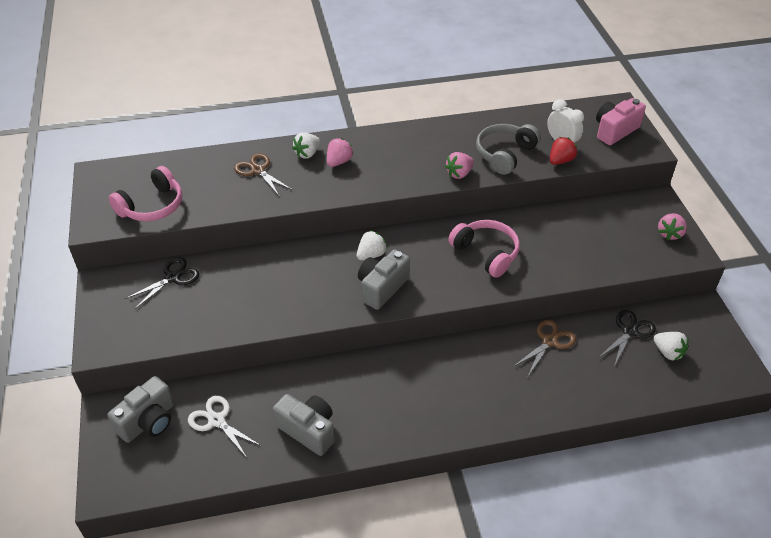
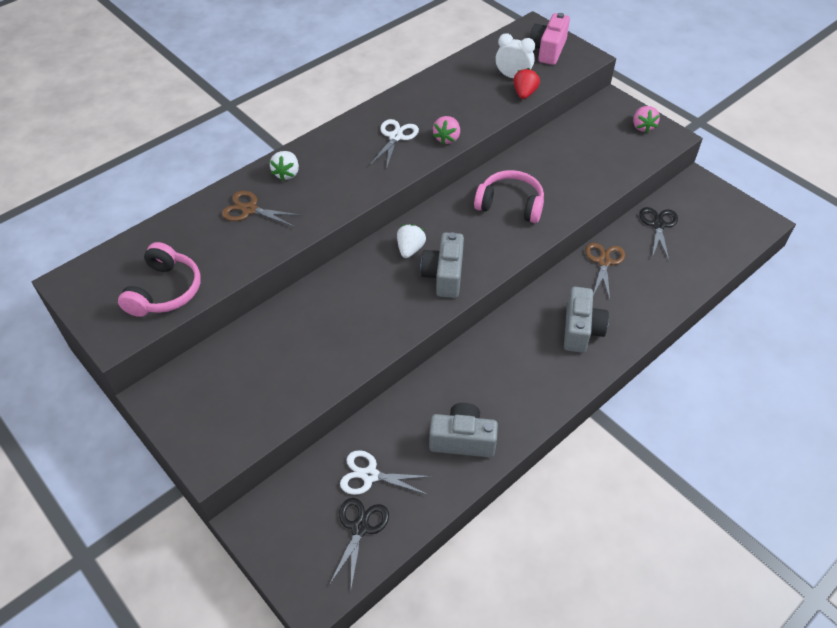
camera: 30 degrees left, 5 degrees up
(148, 421) = (302, 511): grey camera -> grey camera (581, 330)
(173, 278) = (230, 356): black scissors -> black scissors (360, 528)
(339, 162) = (325, 170): pink strawberry -> none
(417, 157) = (395, 137): none -> white scissors
(505, 154) = (473, 105): grey headphones -> none
(668, 352) = (698, 229): white strawberry -> none

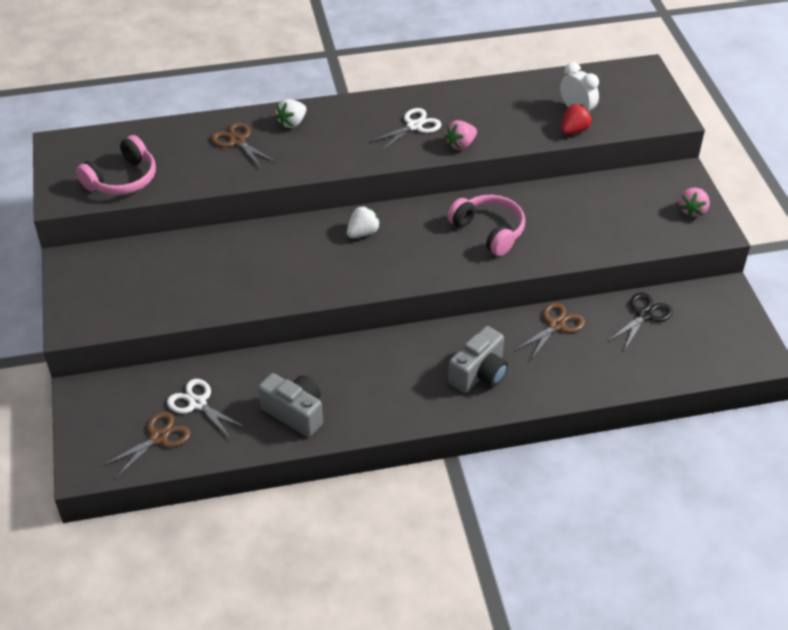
camera: 30 degrees right, 5 degrees down
(360, 528) = (158, 437): black scissors -> brown scissors
(444, 275) = (374, 267): grey camera -> none
(548, 50) = (637, 98): pink camera -> none

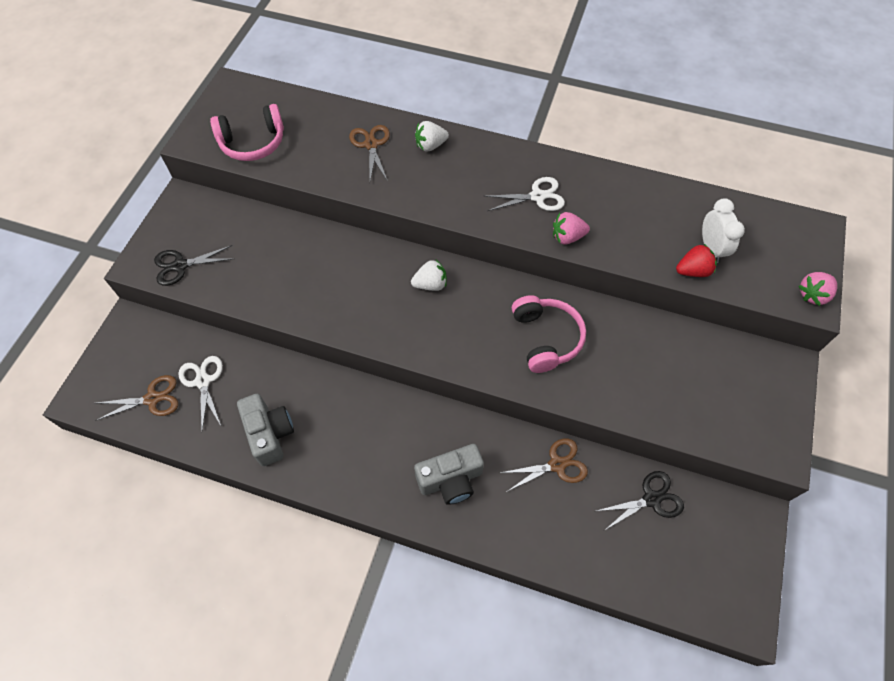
camera: 30 degrees right, 15 degrees up
(115, 311) = (180, 265): none -> black scissors
(692, 211) = (770, 415): pink strawberry -> pink strawberry (812, 295)

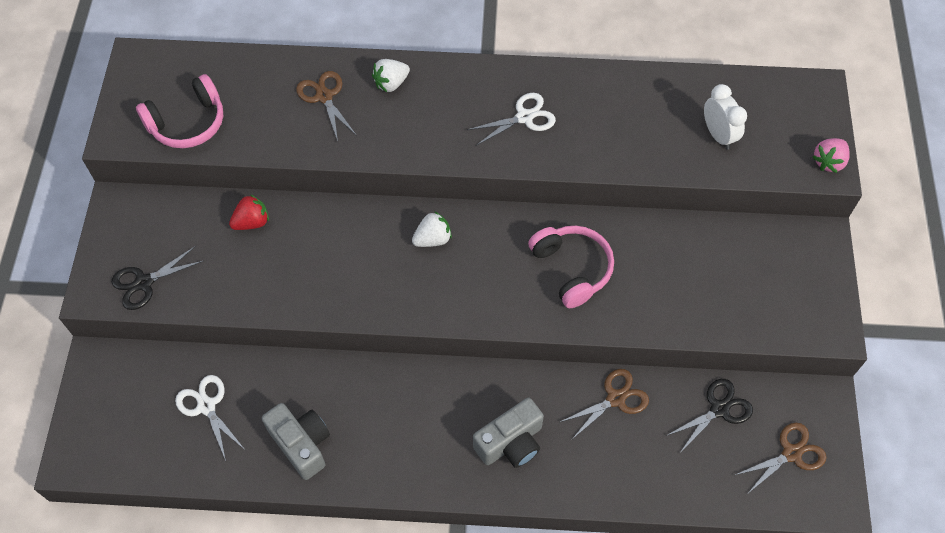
camera: 15 degrees left, 0 degrees up
(152, 399) = (155, 439): brown scissors -> brown scissors (791, 453)
(567, 237) = (568, 156): pink strawberry -> none
(692, 271) = (705, 163): red strawberry -> red strawberry (252, 222)

